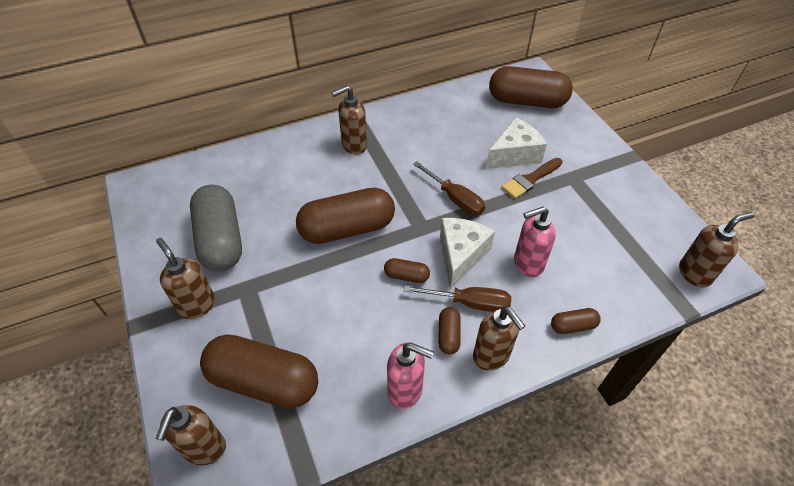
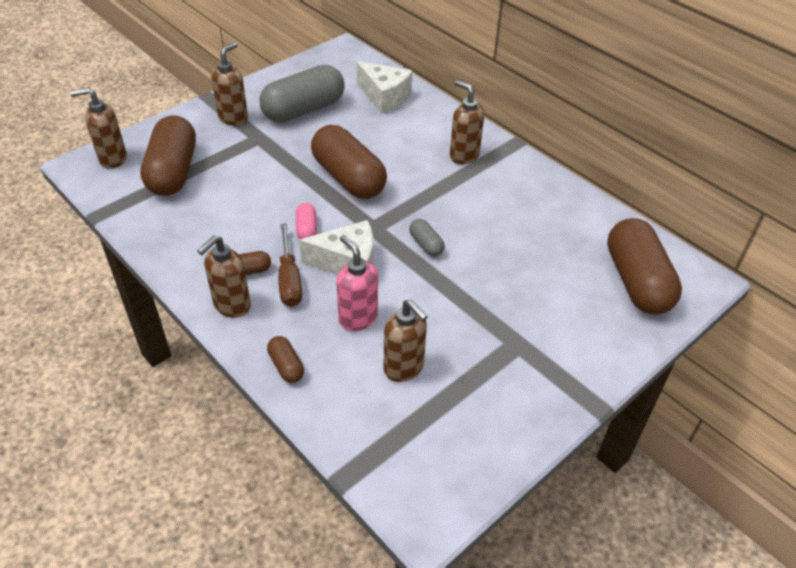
camera: 70 degrees right, 5 degrees down
(406, 276) = (306, 229): brown capsule -> pink capsule
(406, 390) = (182, 254): pink soap dispenser -> none
(455, 198) = (426, 244): brown screwdriver -> grey capsule
(514, 155) = (525, 283): white cheese -> white cheese (384, 97)
(530, 179) = (490, 303): brown brush -> none
(695, 273) = (406, 485): brown soap dispenser -> brown soap dispenser (404, 368)

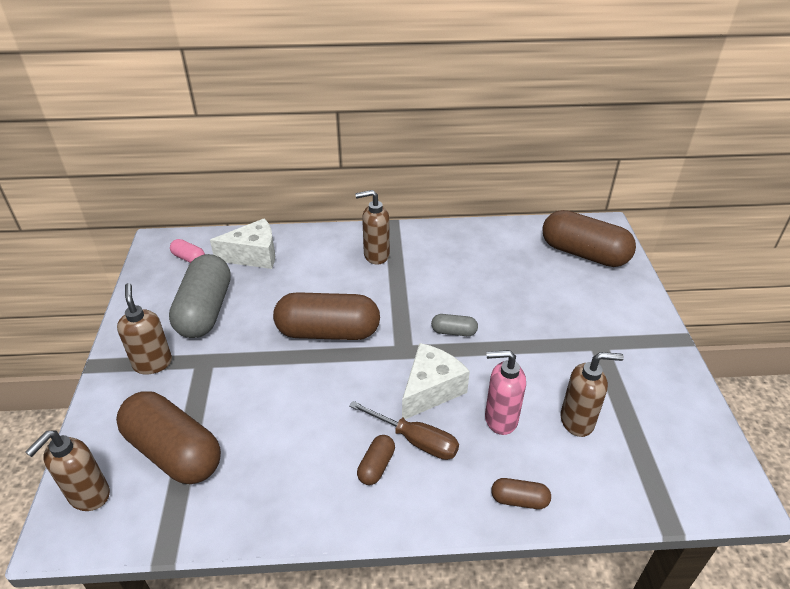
camera: 50 degrees left, 5 degrees down
(231, 306) = (411, 502): brown soap dispenser -> none
(306, 229) = (363, 394): pink capsule -> pink capsule (189, 258)

